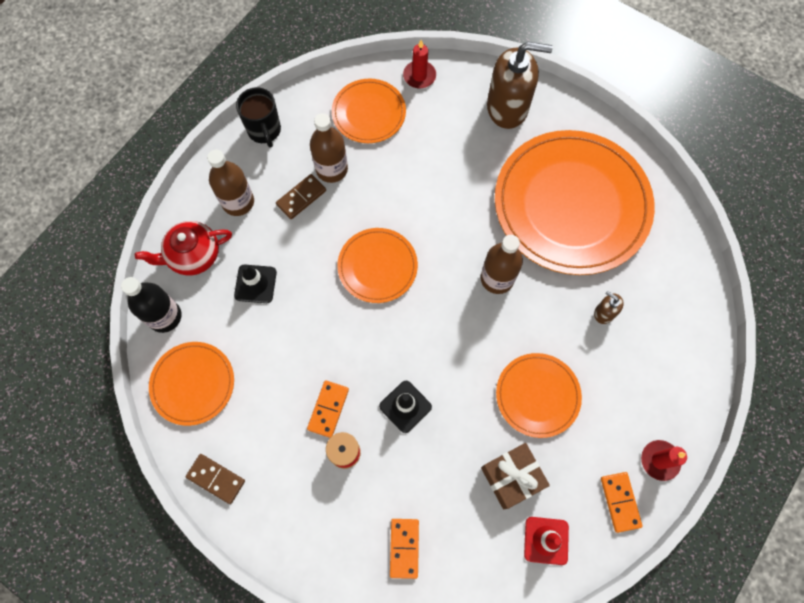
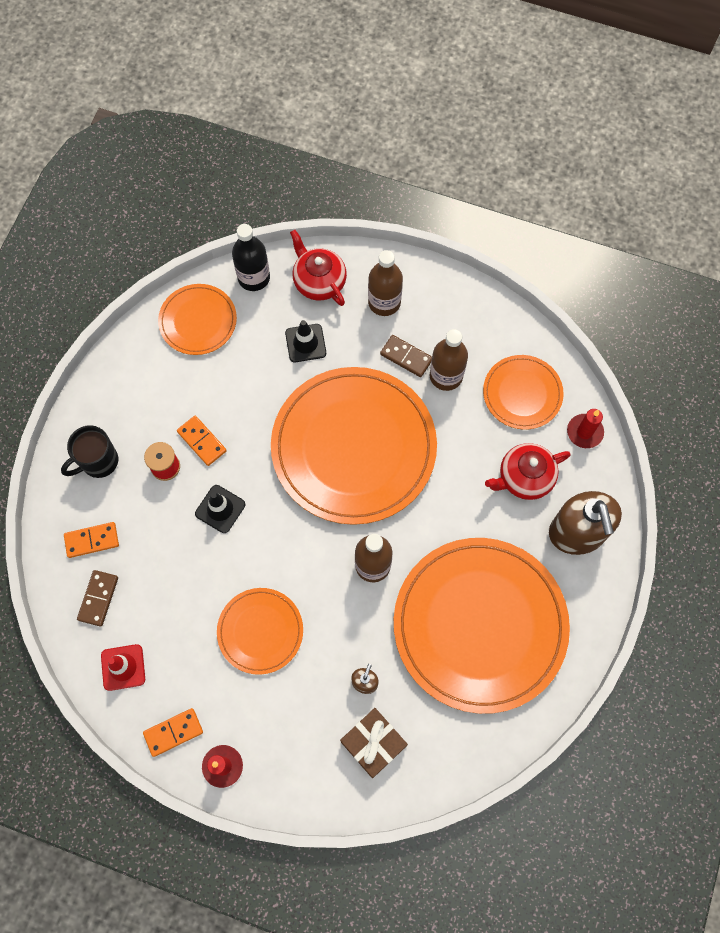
camera: 75 degrees right, 0 degrees up
(216, 479) = (119, 366): brown domino -> brown domino (98, 598)
(264, 131) = (468, 302): black mug -> black mug (98, 462)
(328, 409) = (201, 441): orange domino -> orange domino turned 45 degrees clockwise
(377, 266) = (353, 447): orange plate -> orange plate, size x2.03
(447, 133) = (524, 477): none -> red teapot
(512, 477) = (175, 623): brown gift -> brown gift (373, 744)

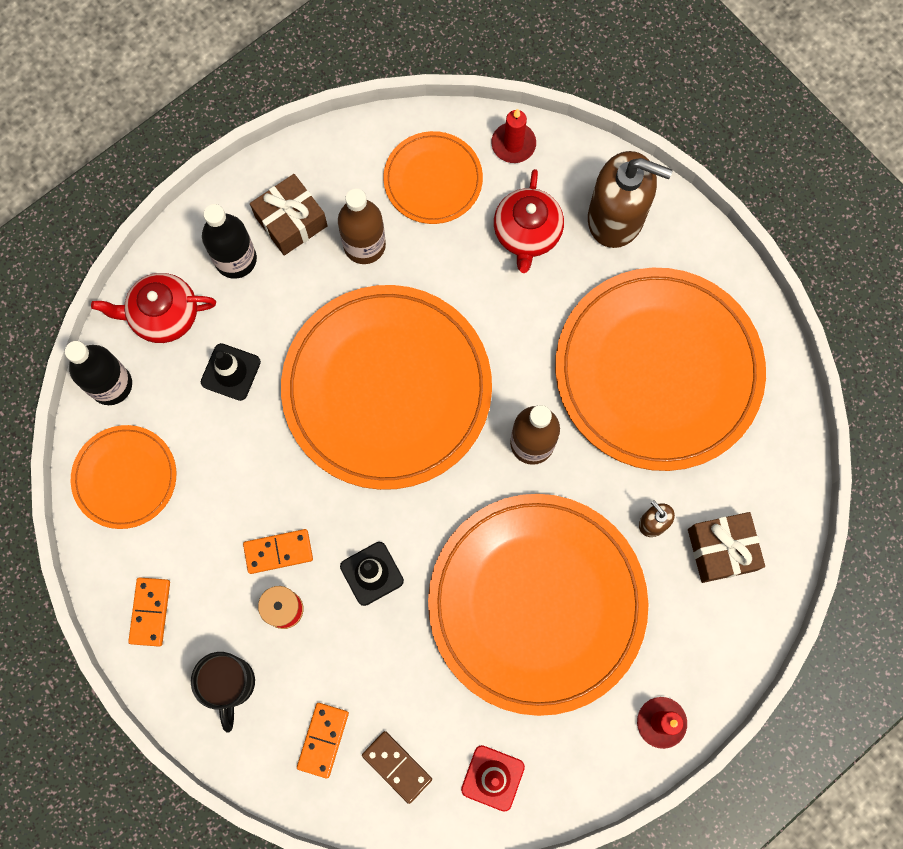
camera: 60 degrees left, 5 degrees up
(173, 732) = (596, 758): orange domino -> orange domino (150, 612)
(260, 631) = (537, 603): orange plate -> orange plate, size x2.03
(384, 302) = (236, 259): brown bottle -> black bottle
(406, 357) = (316, 274): brown domino -> none
(432, 321) = (291, 221): none -> brown gift

